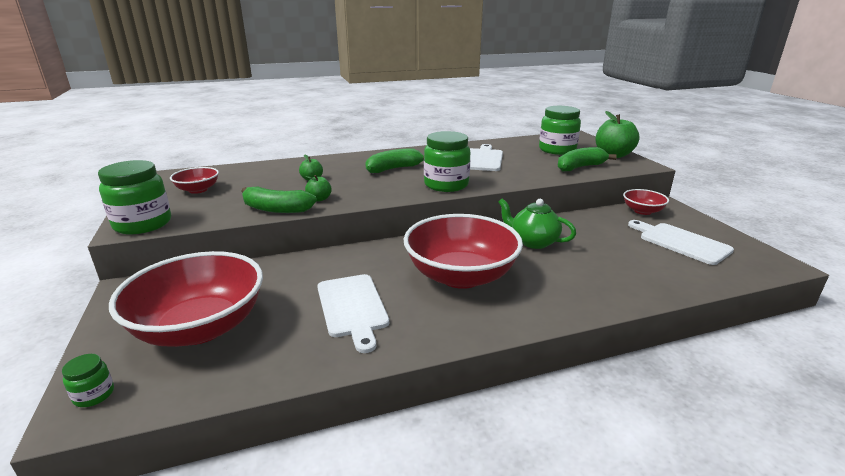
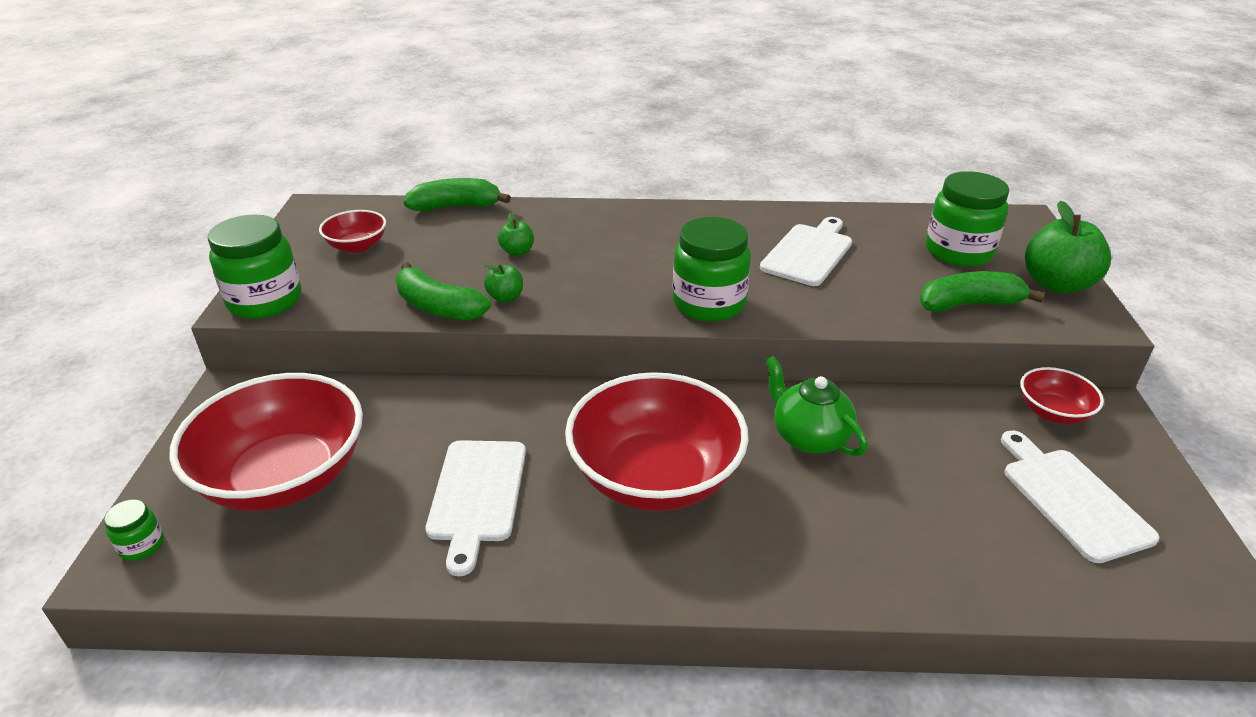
camera: 20 degrees right, 10 degrees up
(394, 169) = (650, 251): green banana -> green banana (456, 207)

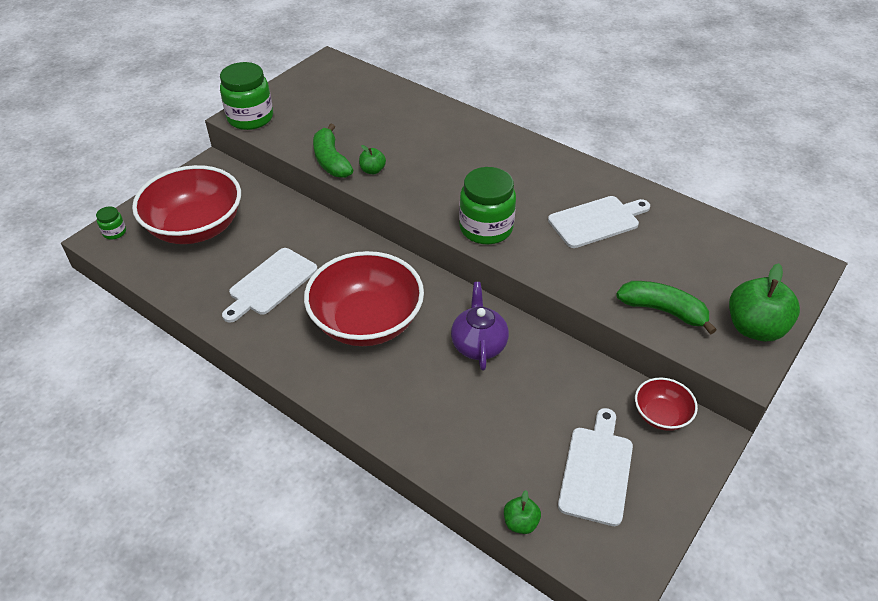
camera: 35 degrees right, 10 degrees up
(357, 246) = (327, 99): red bowl -> none
(456, 207) = (408, 91): green banana -> none
(517, 252) = (411, 140): green apple -> green apple (520, 522)
(808, 437) = (478, 344): green teapot -> purple teapot
(958, 252) = (711, 269): green jar -> none

